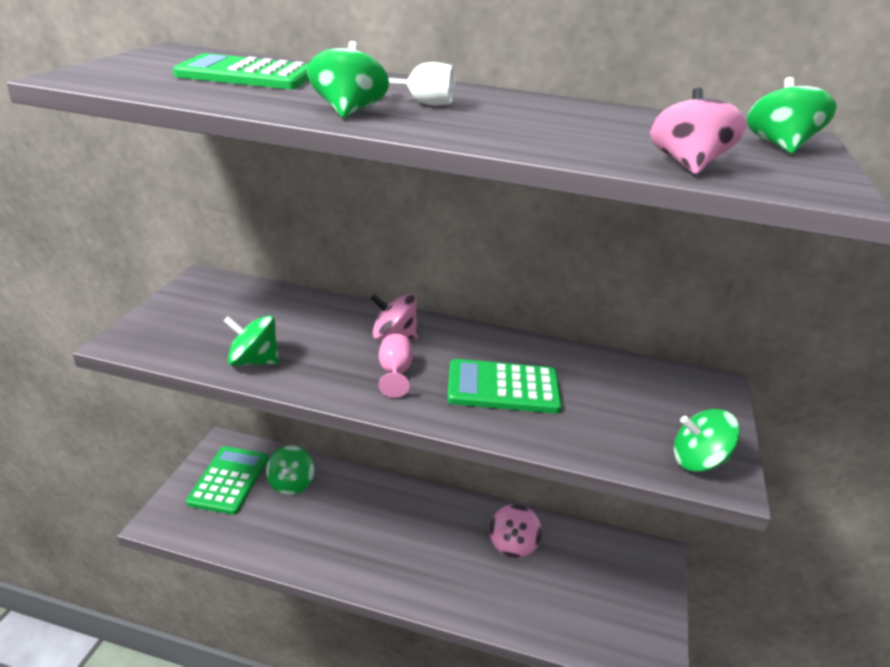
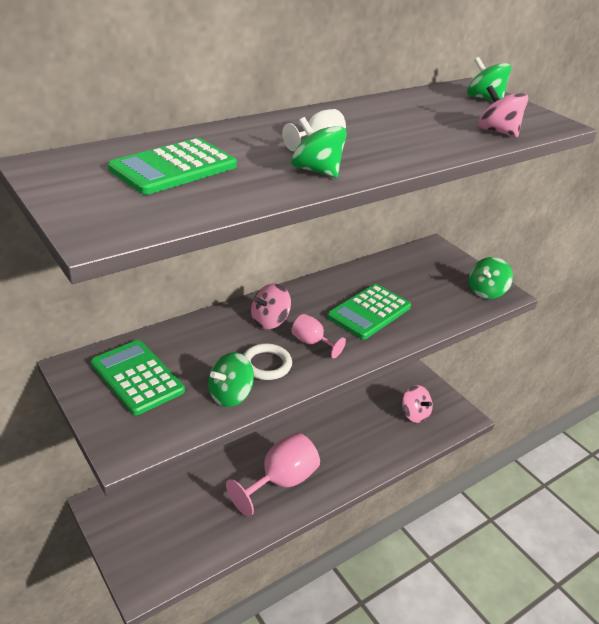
camera: 50 degrees left, 5 degrees up
(229, 480) = (142, 521): green calculator -> green calculator (137, 377)
(291, 484) = (186, 487): green spinning top -> none
(323, 361) = (266, 364): none -> white ring
(363, 543) = (280, 482): none -> pink goblet
(513, 544) = (348, 415): pink spinning top -> pink spinning top (414, 414)

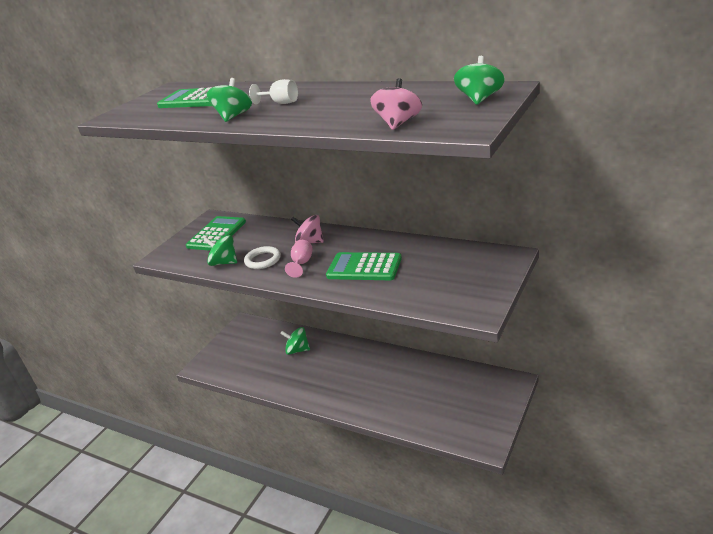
camera: 70 degrees right, 5 degrees down
(280, 482) = (315, 377): pink goblet -> none
(414, 414) = (454, 411): pink spinning top -> none
(486, 291) = (468, 303): green spinning top -> green spinning top (297, 350)

